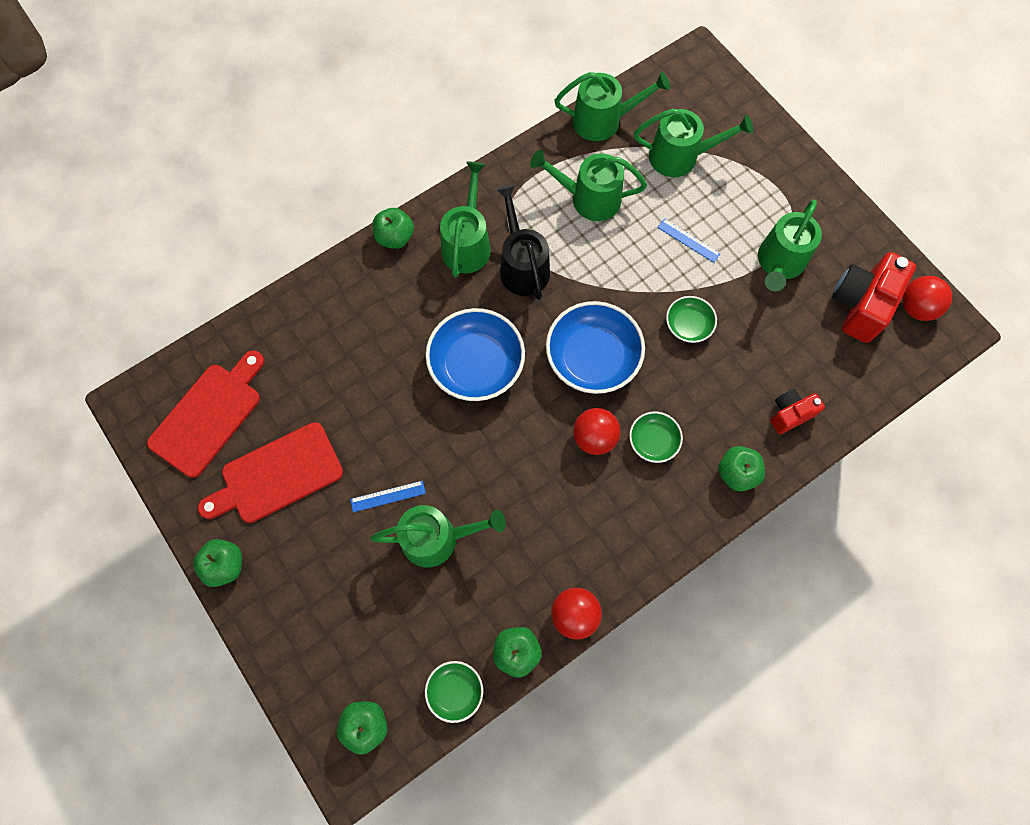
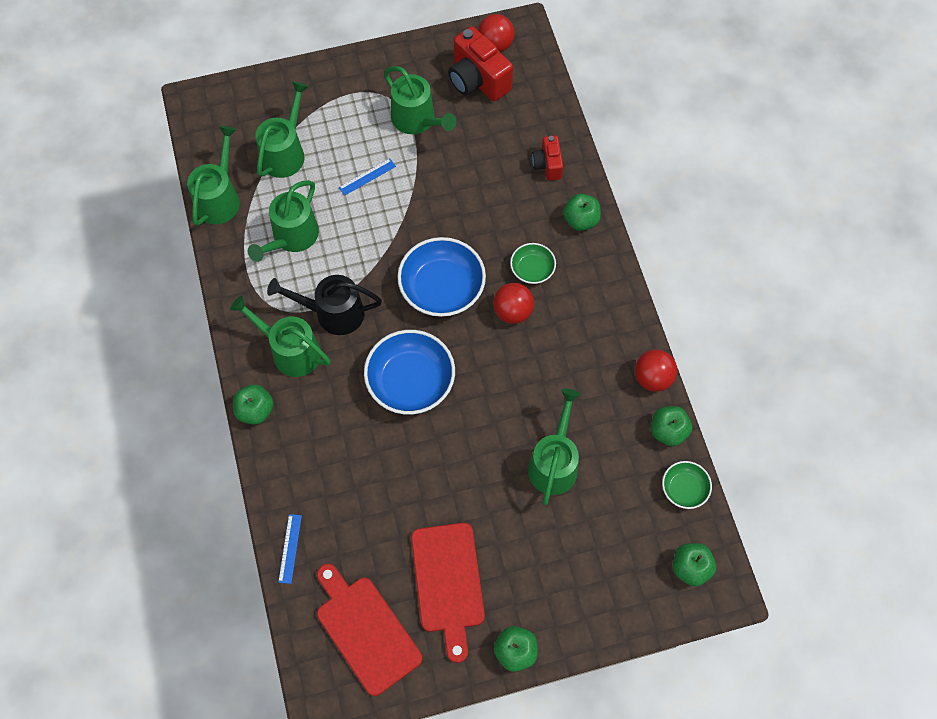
camera: 70 degrees left, 5 degrees down
(388, 496) = (503, 492): blue ruler -> blue ruler (290, 548)
(688, 325) = (443, 206): green bowl -> none

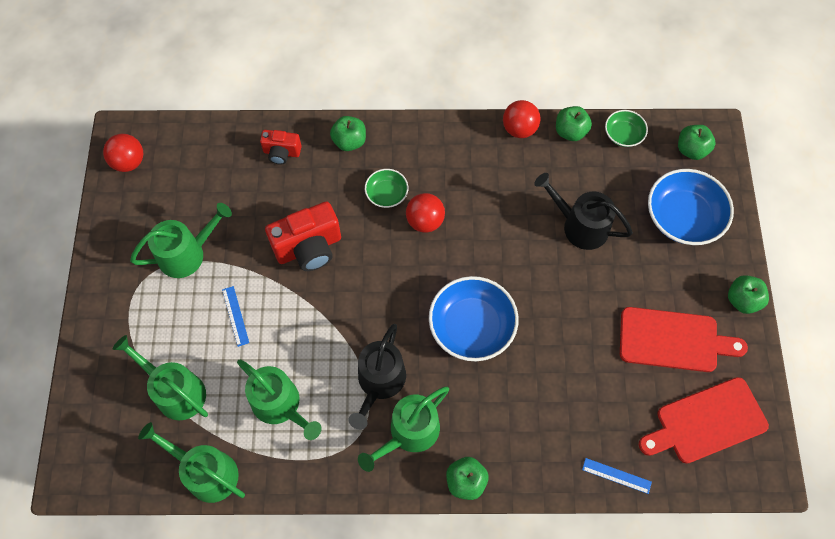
camera: 75 degrees left, 0 degrees up
(442, 288) = (382, 275): blue bowl -> blue bowl (683, 217)
(477, 80) = (163, 188): red camera -> red camera (309, 248)
(554, 463) = (580, 226): green watering can -> black watering can

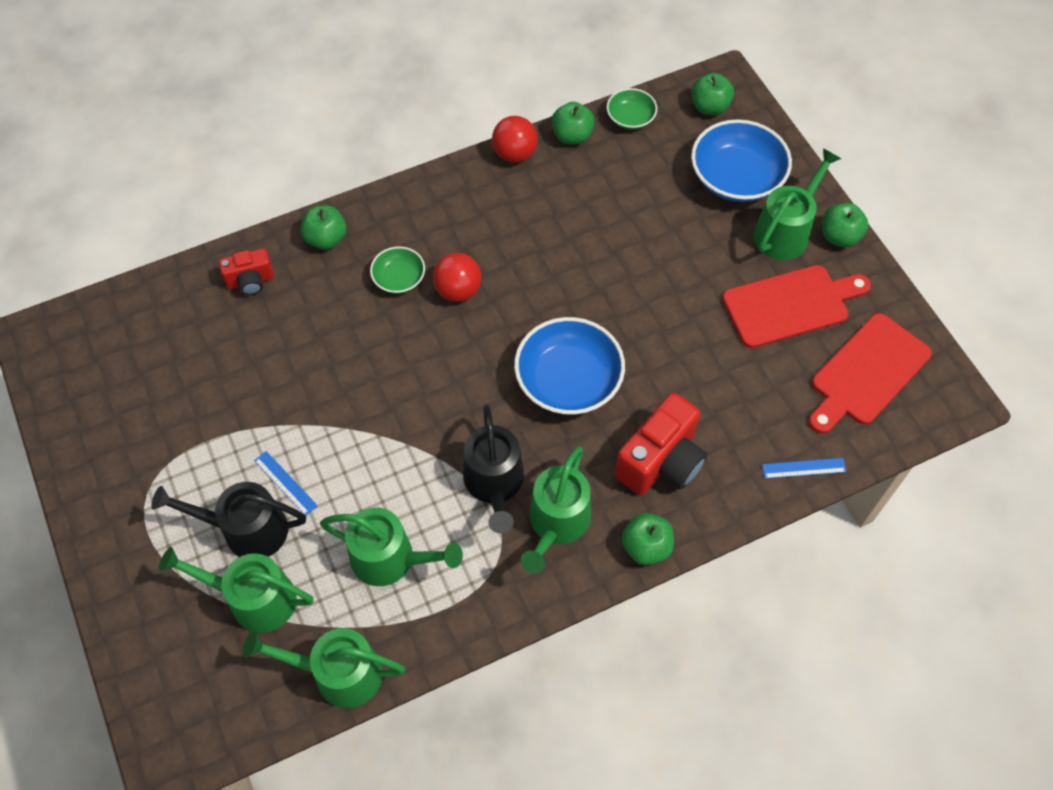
camera: 25 degrees left, 5 degrees down
(129, 162) = (62, 364): red ball -> none
(187, 254) = (189, 438): green watering can -> green watering can (785, 231)
(309, 248) = (336, 372): red camera -> red camera (661, 461)
(580, 226) = (632, 228): black watering can -> black watering can (247, 529)

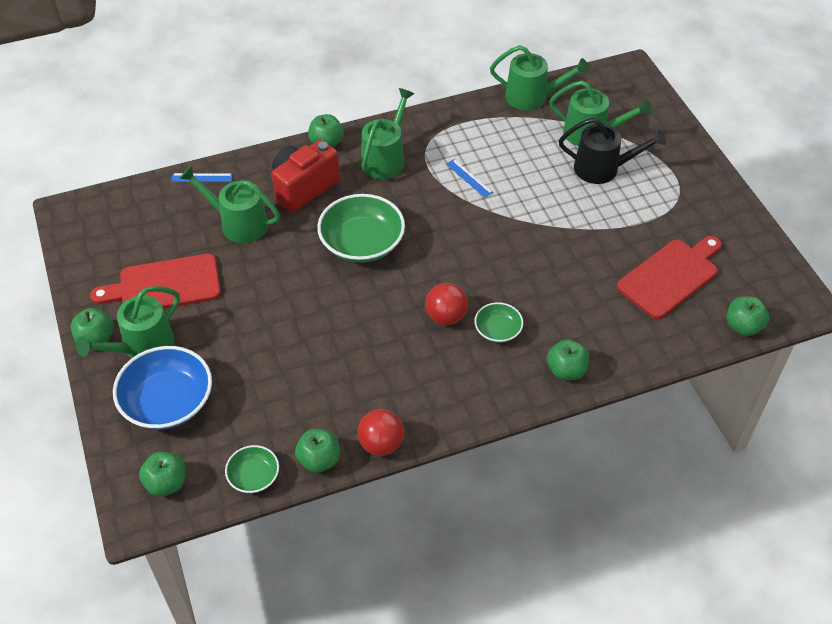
camera: 175 degrees left, 10 degrees down
(119, 303) = (743, 326): none -> green apple
(251, 281) = (630, 337): red camera -> none
(285, 483) = (579, 193): blue ruler -> blue ruler (469, 178)
(390, 559) = (501, 147): green watering can -> green watering can (238, 224)
(494, 483) = (427, 183): black watering can -> none
(568, 380) = (362, 243): blue bowl -> green bowl
(867, 373) = (126, 232): red cutting board -> red cutting board (670, 276)

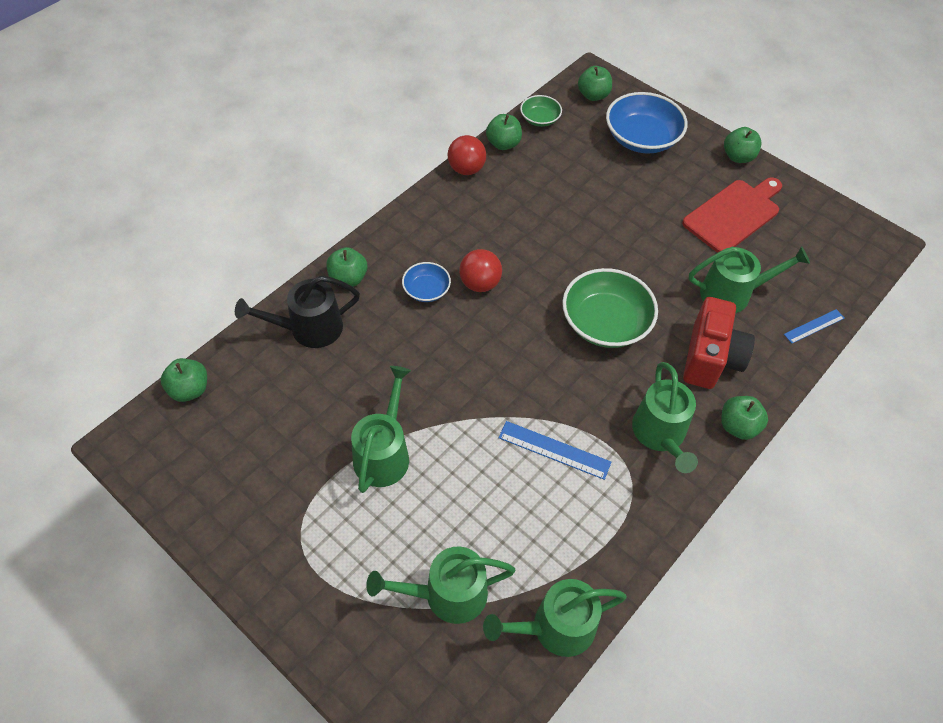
camera: 150 degrees right, 5 degrees up
(143, 346) = (699, 165): green watering can -> green watering can (384, 453)
(469, 178) = (554, 450): blue ruler -> blue ruler, size x1.50
(498, 330) = (426, 290): green bowl -> blue bowl
(602, 169) = (408, 538): black watering can -> black watering can (309, 329)
(670, 276) = (280, 417): red cutting board -> none

